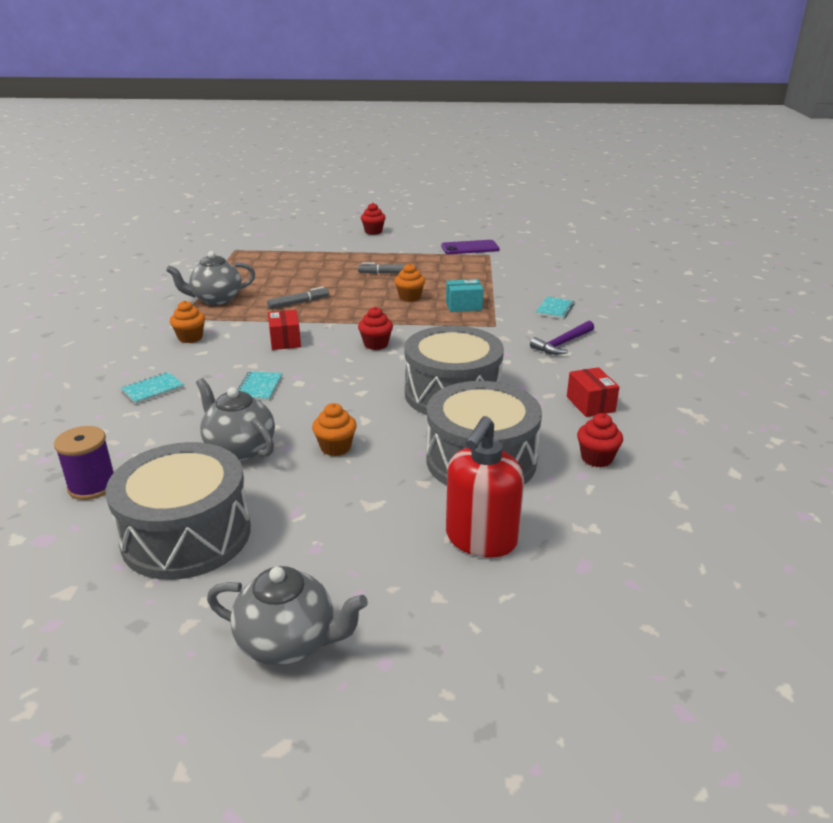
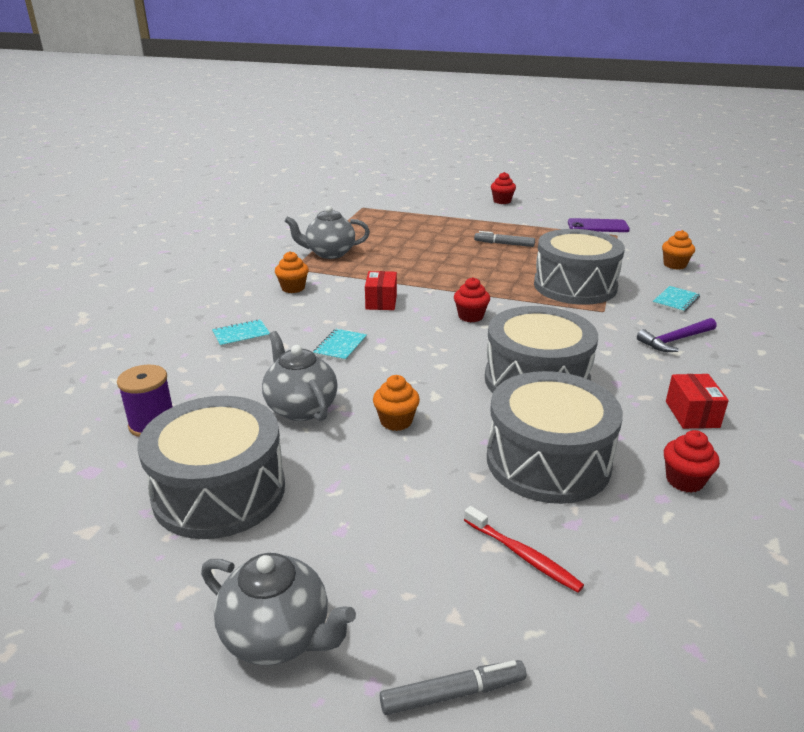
camera: 15 degrees right, 0 degrees up
(299, 303) = (406, 265): grey marker -> grey marker (453, 693)
(409, 297) = (520, 271): orange cupcake -> orange cupcake (674, 265)
(463, 306) = (575, 286): turquoise box -> grey drum
(481, 539) = (523, 555): red soap dispenser -> red toothbrush

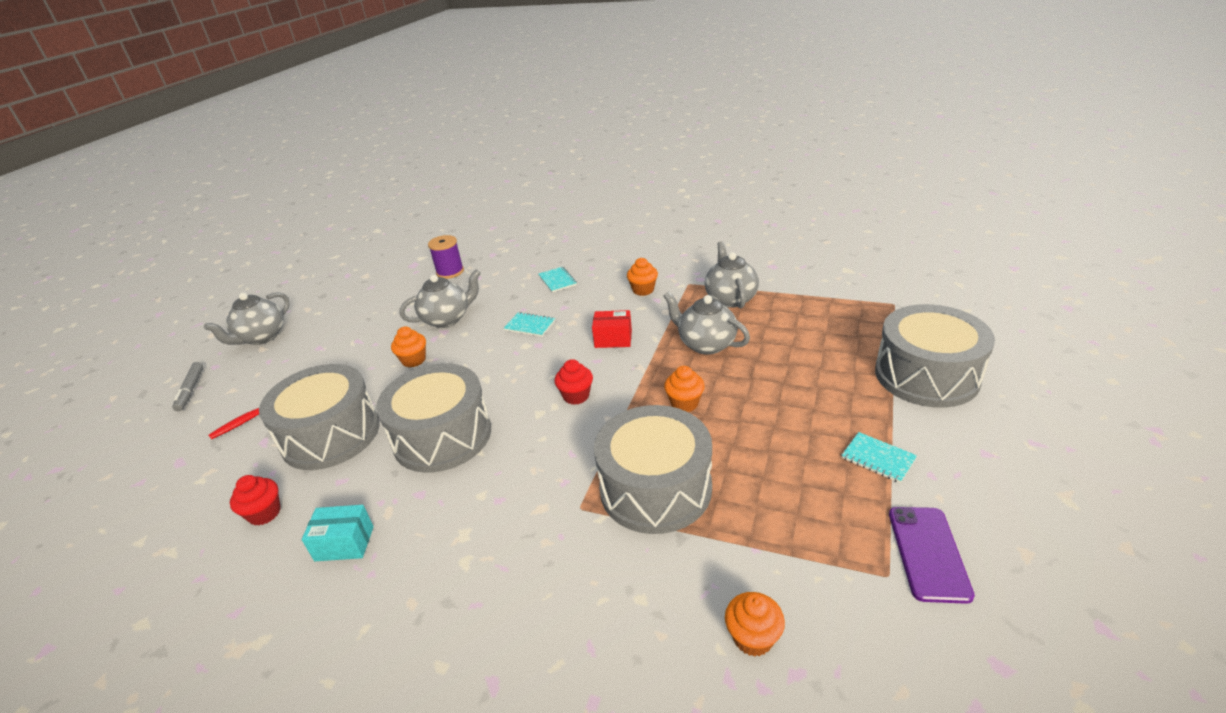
camera: 95 degrees right, 5 degrees up
(219, 491) = (375, 304): grey drum -> grey drum (926, 375)
(400, 265) = (706, 344): none -> grey teapot
(480, 275) = (684, 403): none -> orange cupcake
(502, 201) = (1007, 432): red cupcake -> none
(504, 244) = (797, 427): grey marker -> none
(675, 300) = (607, 600): turquoise notebook -> turquoise notebook (878, 458)
(675, 340) = (492, 567): purple hammer -> none
(692, 414) = (344, 543): red box -> turquoise box

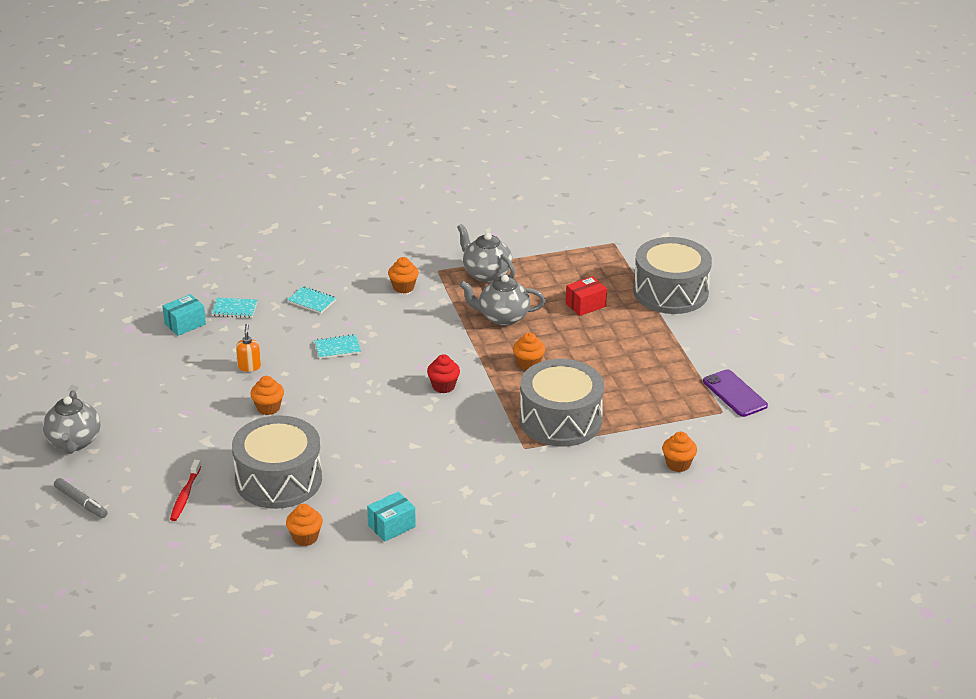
camera: 40 degrees left, 0 degrees up
(264, 513) = (305, 537): red cupcake -> orange cupcake
(442, 436) = (373, 447): grey drum -> none
(447, 319) = (249, 366): grey teapot -> orange soap dispenser
(450, 272) = (185, 324): purple spool -> turquoise box
(613, 339) = (424, 336): red box -> red box (585, 305)
(878, 458) = (677, 355): turquoise notebook -> turquoise notebook (234, 309)

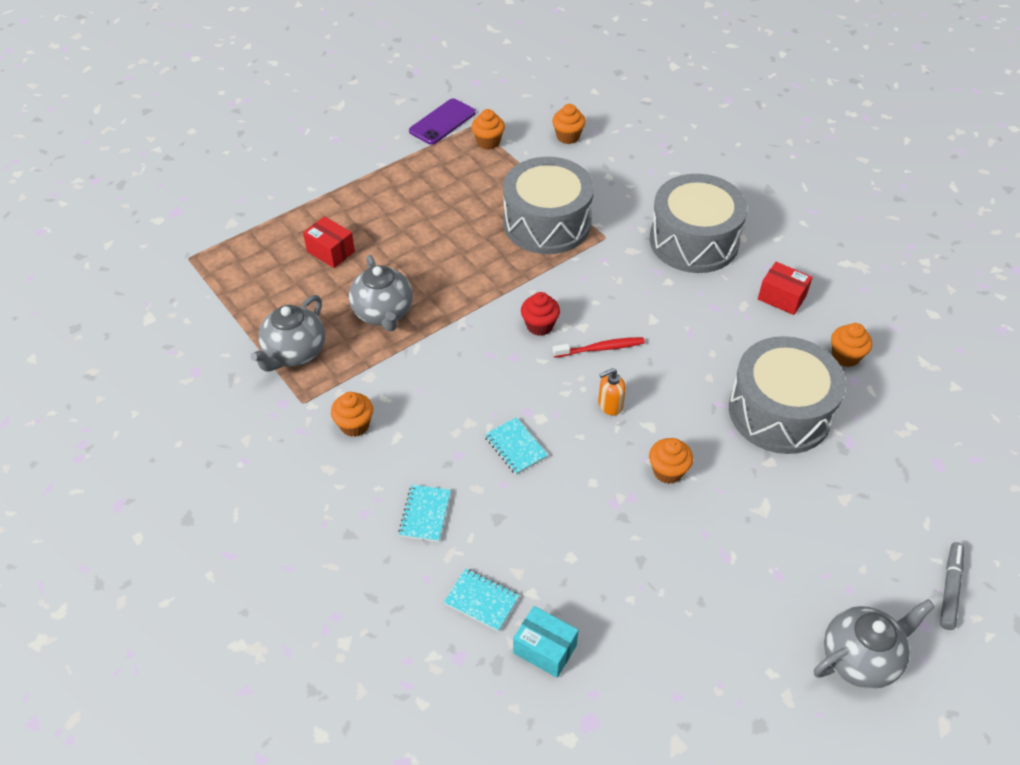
camera: 110 degrees left, 15 degrees up
(185, 495) = (863, 487): red toothbrush -> red toothbrush (601, 348)
(234, 309) = (481, 600): turquoise notebook -> turquoise notebook turned 45 degrees counterclockwise
(249, 366) = (600, 526): orange soap dispenser -> orange soap dispenser (610, 405)
(391, 526) = (781, 297): turquoise box -> red box
(528, 364) = (464, 269): orange cupcake -> orange cupcake (488, 142)
(670, 292) = (280, 193): grey drum -> grey drum (694, 241)

